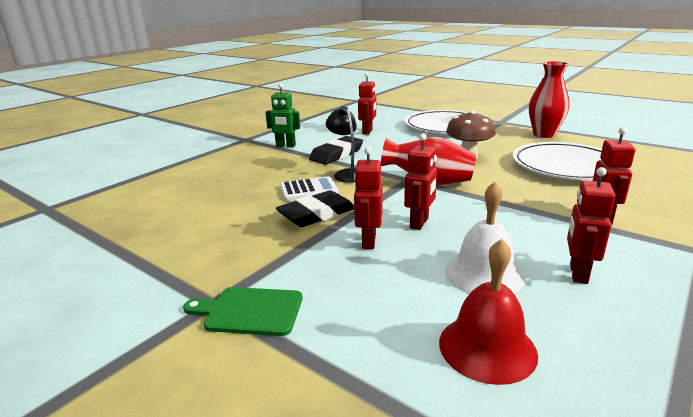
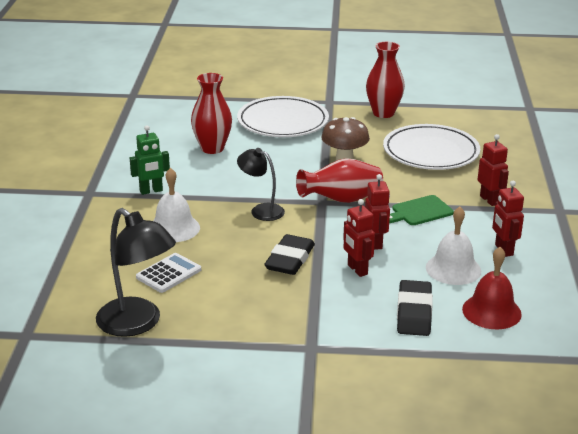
camera: 35 degrees left, 5 degrees up
(120, 225) = (137, 324): none -> black lamp
(250, 311) = (342, 342): green cutting board -> green cutting board (419, 211)
(262, 170) = (174, 228): none -> white bell
(308, 190) = (251, 238): white calculator -> white calculator (169, 274)
(336, 154) = (221, 189): black eraser -> black eraser (414, 312)
(367, 132) = (212, 148): red robot -> red vase

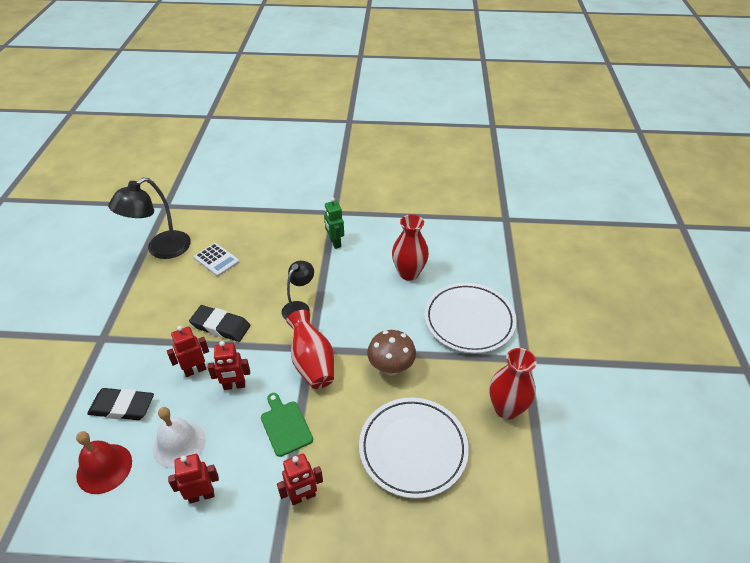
camera: 90 degrees right, 15 degrees up
(174, 228) = (278, 258): white bell -> none

